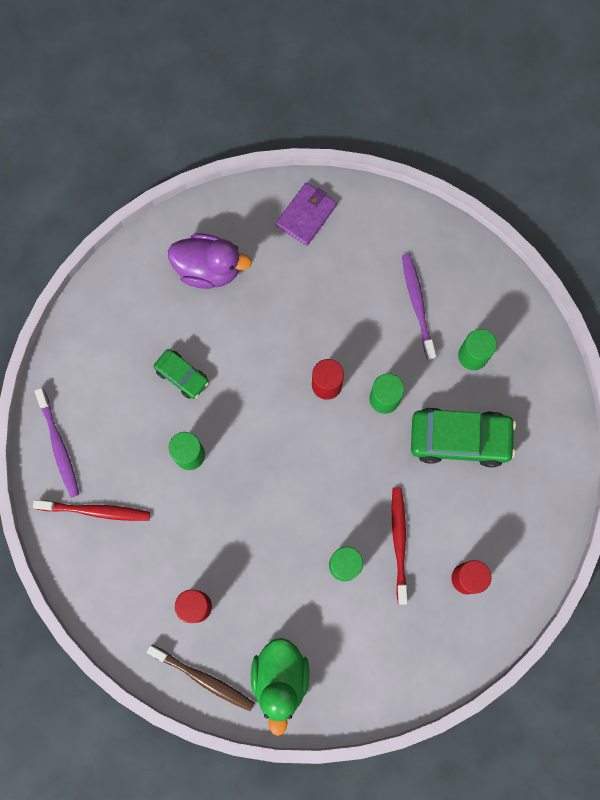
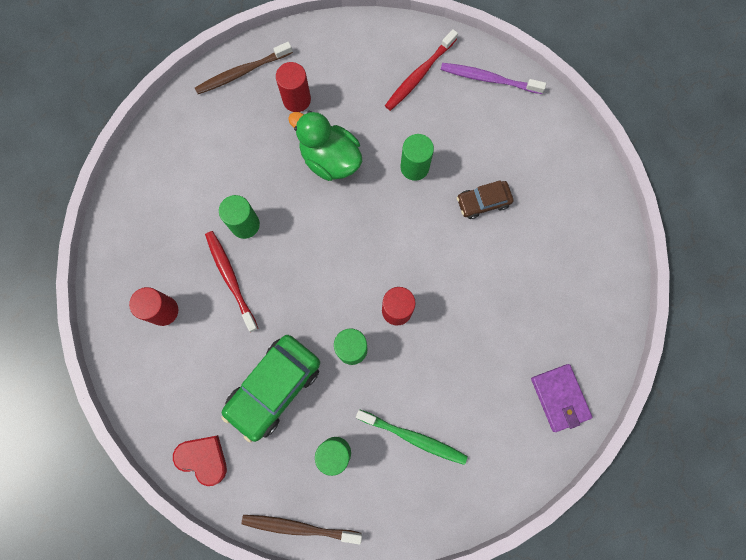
camera: 125 degrees right, 0 degrees up
(182, 376) = (483, 202): green car -> brown car
(209, 268) = (563, 282): purple duck -> none
(280, 679) = (200, 123): green duck -> green duck (330, 159)
(399, 542) = (230, 278): red toothbrush -> red toothbrush turned 150 degrees counterclockwise
(417, 304) = (414, 438): purple toothbrush -> green toothbrush
(546, 345) = (298, 527): none -> brown toothbrush
(554, 454) = (203, 459): none -> red heart

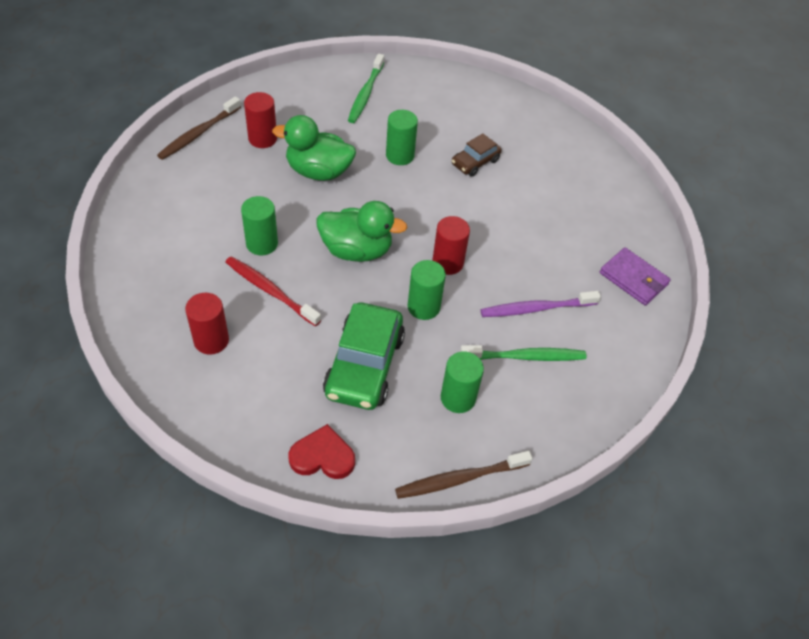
camera: 30 degrees left, 25 degrees down
(323, 264) = (356, 250): none -> green duck
(419, 75) = (365, 94): red toothbrush -> green toothbrush
(488, 79) = (426, 81): purple toothbrush -> purple toothbrush (535, 309)

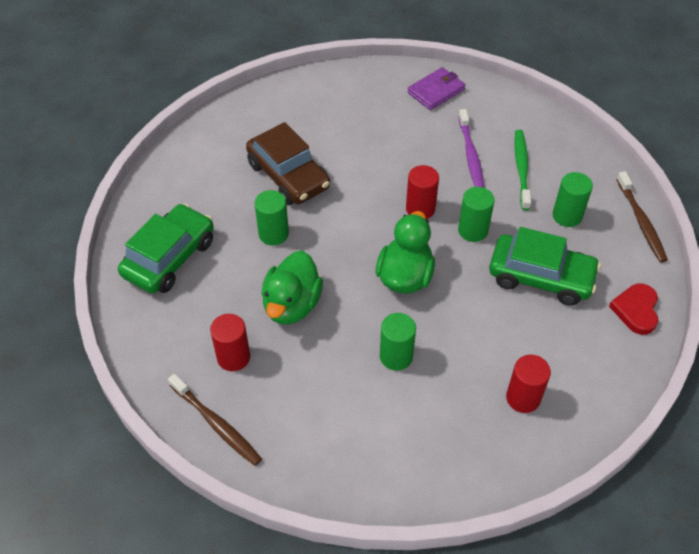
camera: 80 degrees left, 0 degrees up
(270, 290) = (458, 349): red toothbrush -> none
(365, 94) = (169, 258): green toothbrush -> green car
(475, 162) = (288, 176): brown car -> brown car, size x1.82

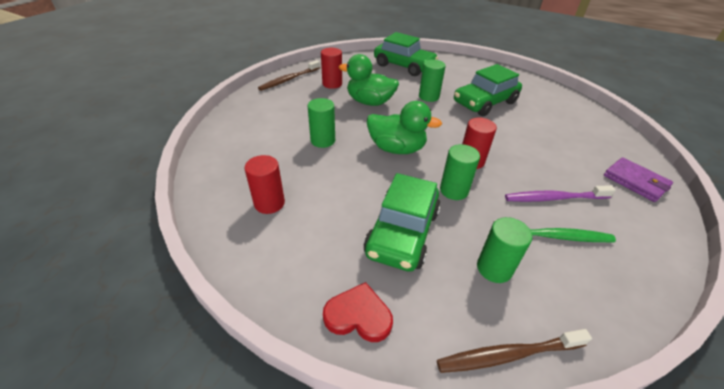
camera: 90 degrees right, 10 degrees down
(288, 176) = (484, 102): brown car -> green car

